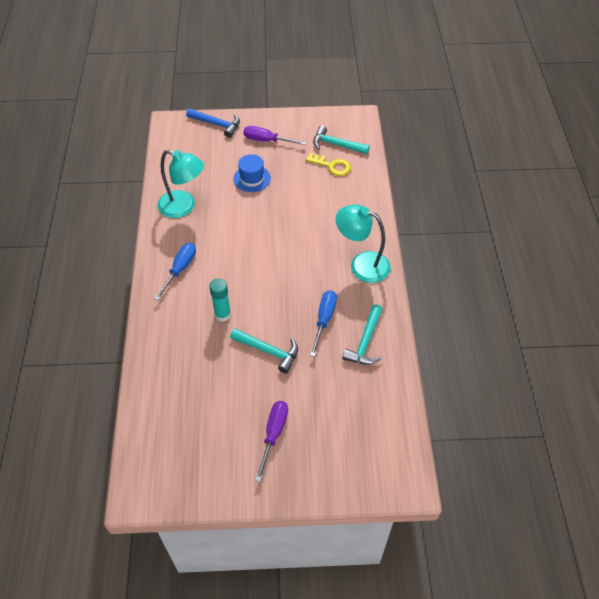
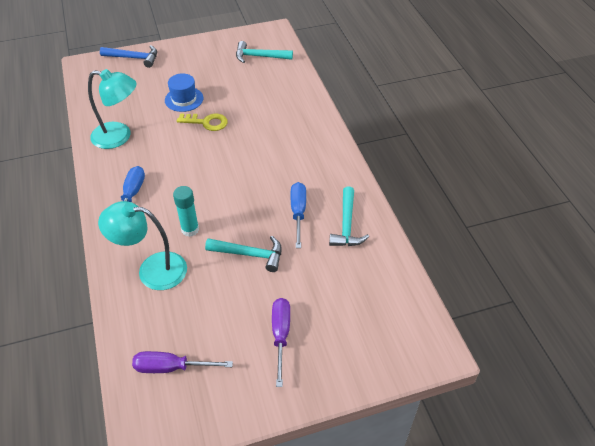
camera: 15 degrees left, 5 degrees down
(267, 140) = (189, 64): purple screwdriver -> purple screwdriver (171, 367)
(332, 166) = (261, 75): yellow key -> yellow key (206, 122)
(361, 264) = (319, 155): turquoise lamp -> turquoise lamp (152, 270)

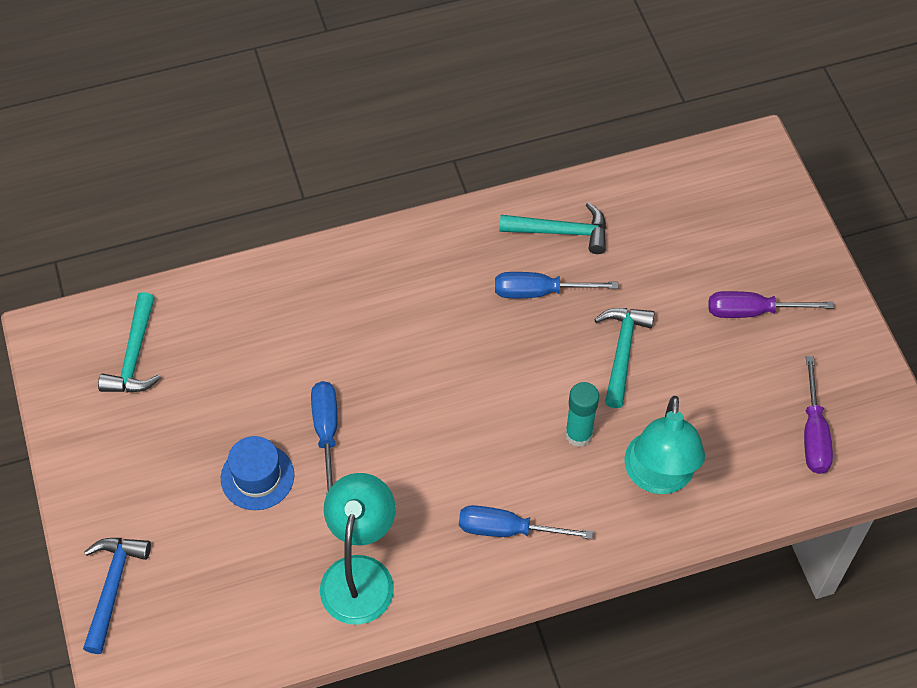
camera: 90 degrees left, 10 degrees up
(206, 122) = (326, 432): yellow key -> blue screwdriver

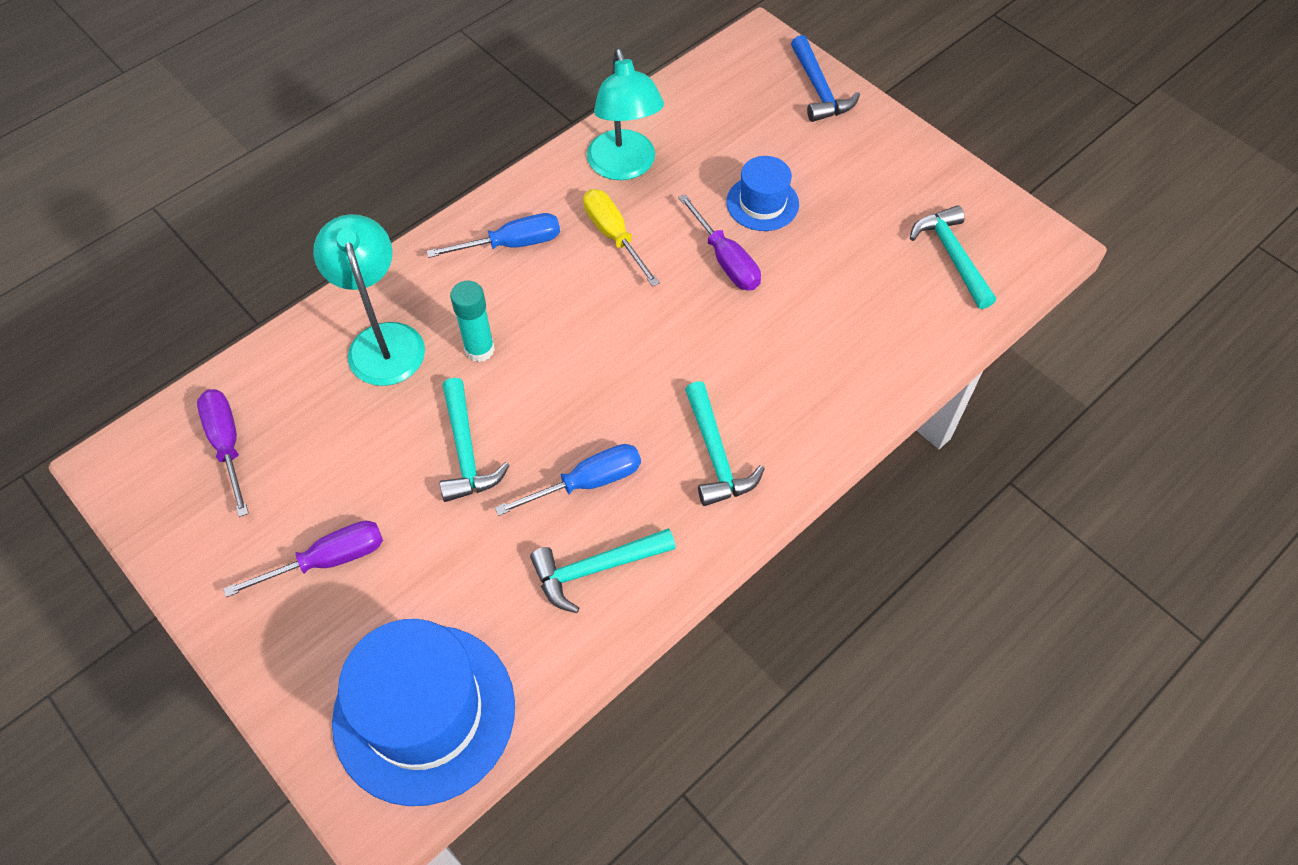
camera: 155 degrees right, 0 degrees up
(326, 432) = (725, 260): blue screwdriver -> purple screwdriver
(411, 499) = (614, 236): none -> yellow screwdriver
(433, 274) = (716, 454): none -> turquoise hammer
(712, 191) = (424, 713): none -> blue hat

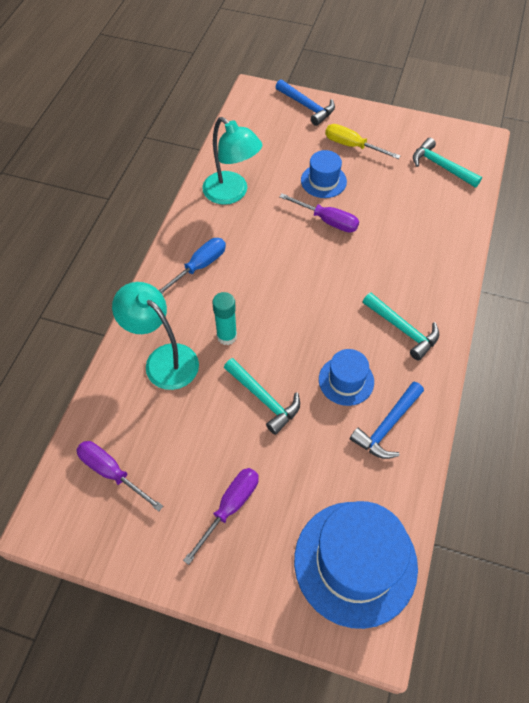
camera: 30 degrees left, 0 degrees up
(587, 482) = (346, 380): blue screwdriver -> blue hat
(596, 569) = (387, 426): turquoise hammer -> blue hammer
(614, 236) = (255, 235): yellow screwdriver -> yellow screwdriver (352, 146)

